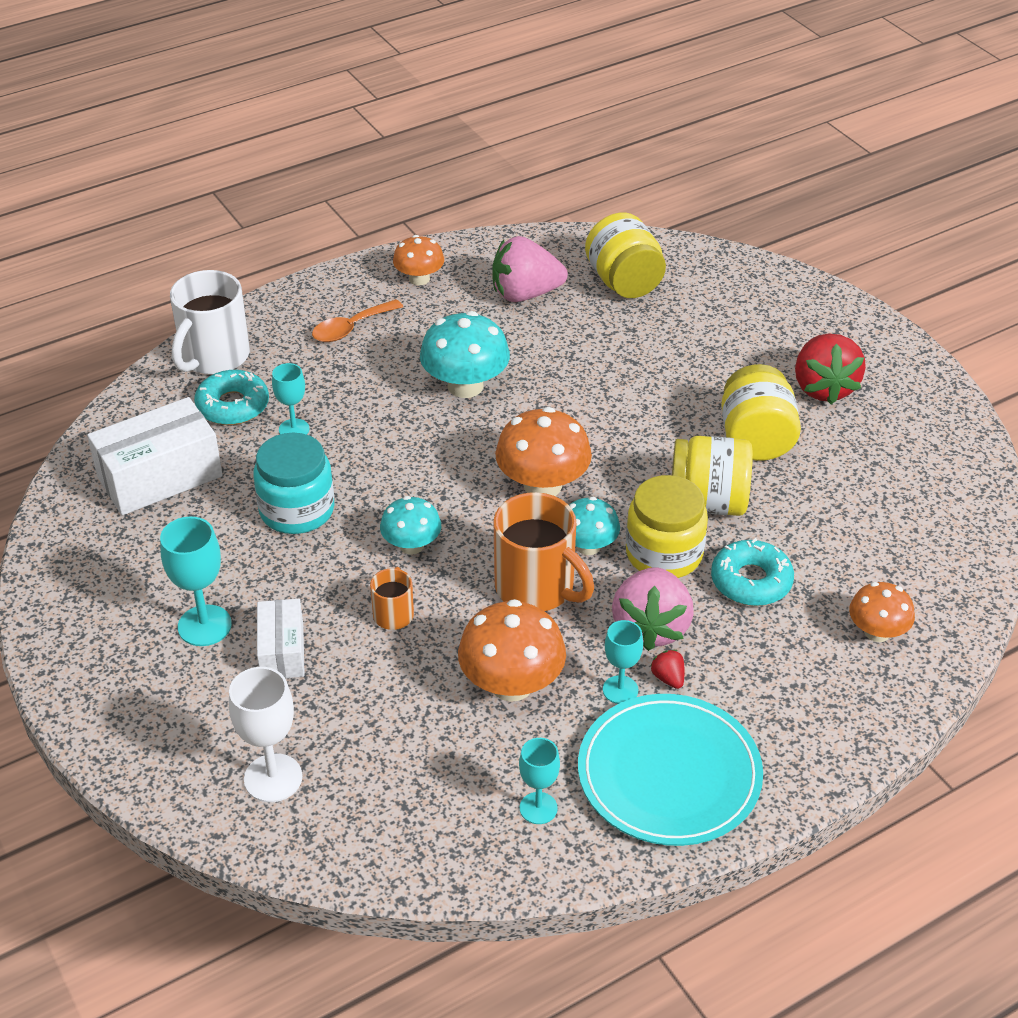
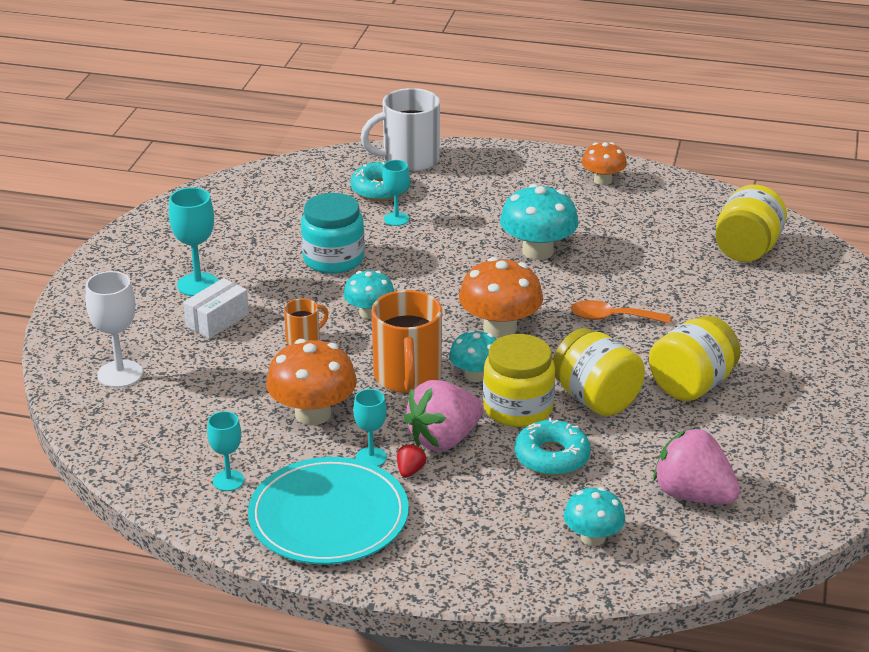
camera: 45 degrees right, 10 degrees down
(160, 477) = (286, 203): white box -> none
(351, 328) = (515, 185): orange spoon -> orange spoon (612, 318)
(525, 294) = (662, 222): pink strawberry -> pink strawberry (693, 495)
(823, 388) = (797, 385): red strawberry -> none
(877, 632) = (592, 537): orange mushroom -> turquoise mushroom

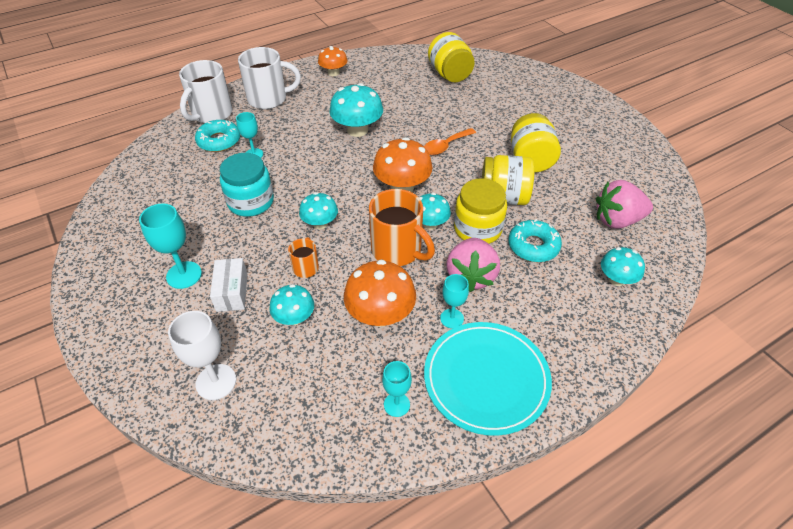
camera: 45 degrees left, 15 degrees up
(239, 370) = (294, 318): none -> turquoise mushroom
(410, 471) = (483, 310): red strawberry -> none
(488, 173) = (269, 99): none -> white mug

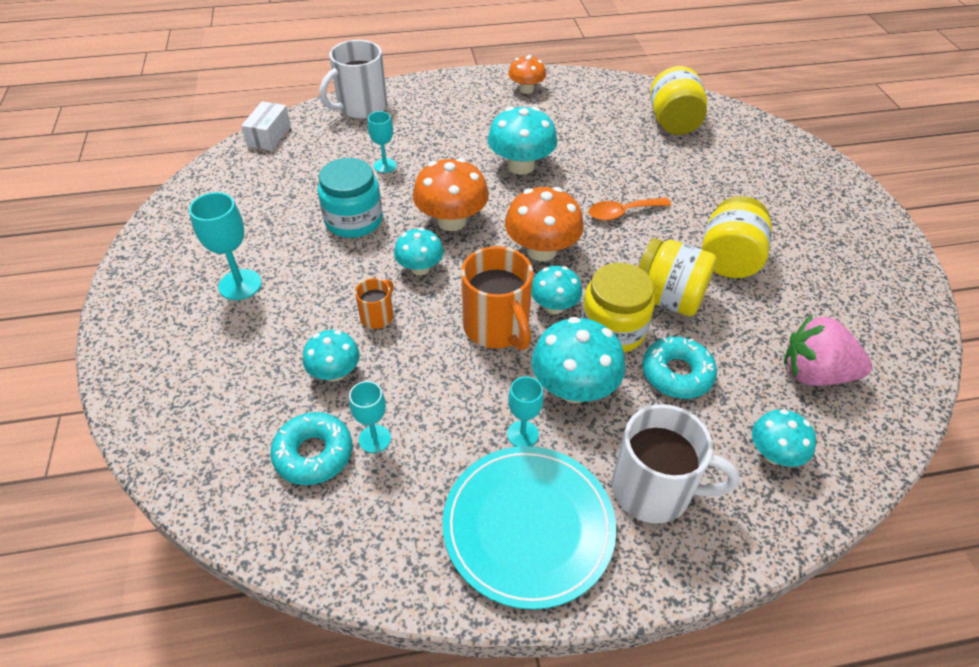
camera: 20 degrees right, 0 degrees up
(216, 382) = (213, 419): white goblet -> none
(219, 141) = (354, 140): turquoise donut -> turquoise donut (313, 454)
(232, 292) = (281, 320): white box -> white box (269, 136)
(269, 99) = (434, 104): white mug -> white mug (654, 490)
(380, 314) = (436, 401): orange mushroom -> orange mushroom (451, 221)
(396, 404) = (401, 519): turquoise goblet -> turquoise goblet (374, 439)
(471, 276) = (574, 388): pink strawberry -> turquoise mushroom

